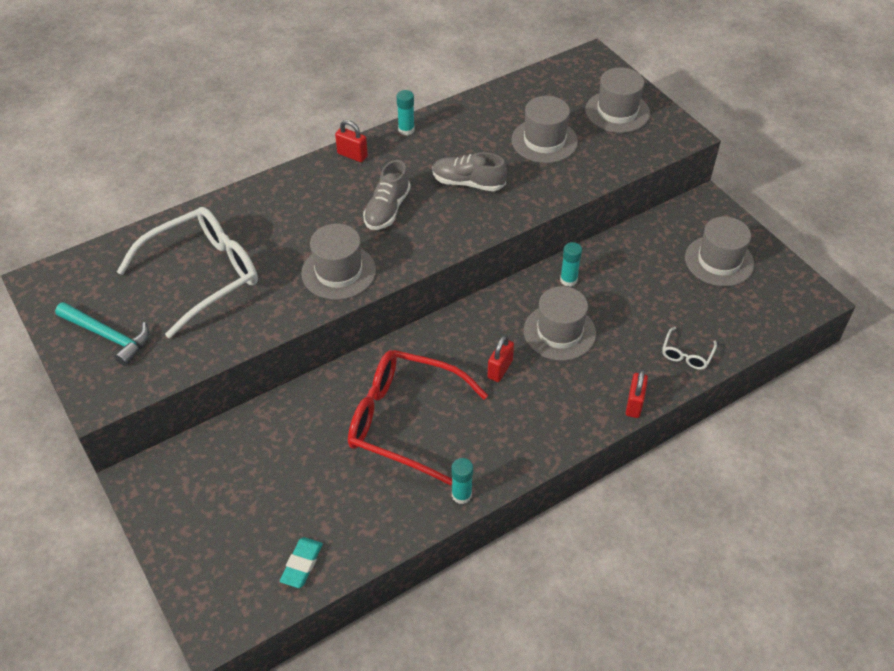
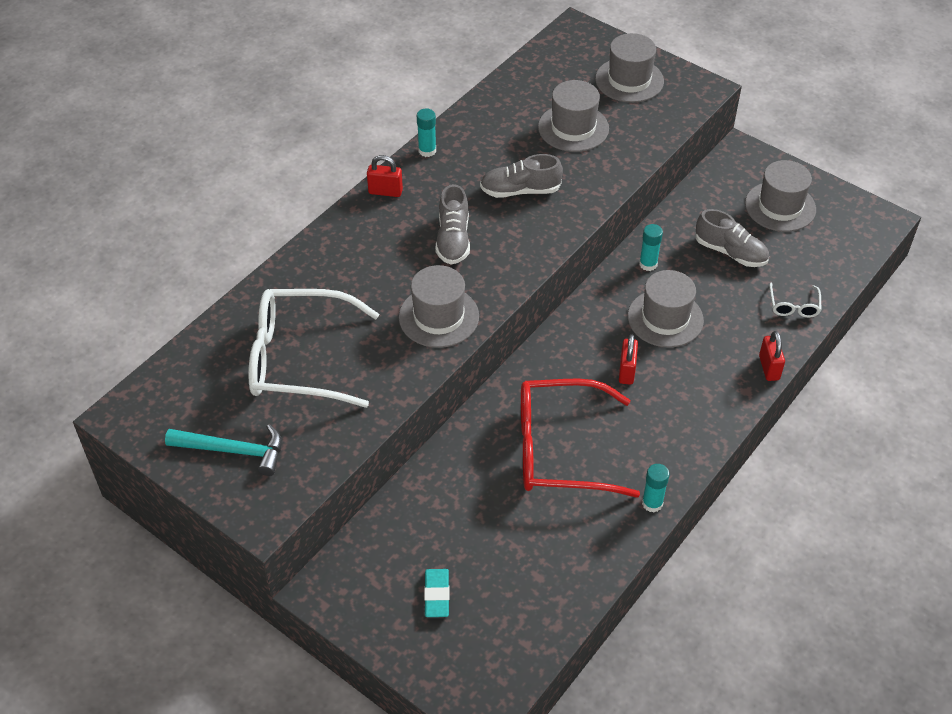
camera: 20 degrees left, 0 degrees up
(203, 275) = (299, 359): white glasses -> white glasses turned 120 degrees counterclockwise
(301, 564) = (533, 618): turquoise eraser -> turquoise eraser (436, 595)
(651, 290) = (730, 252): none -> grey shoe

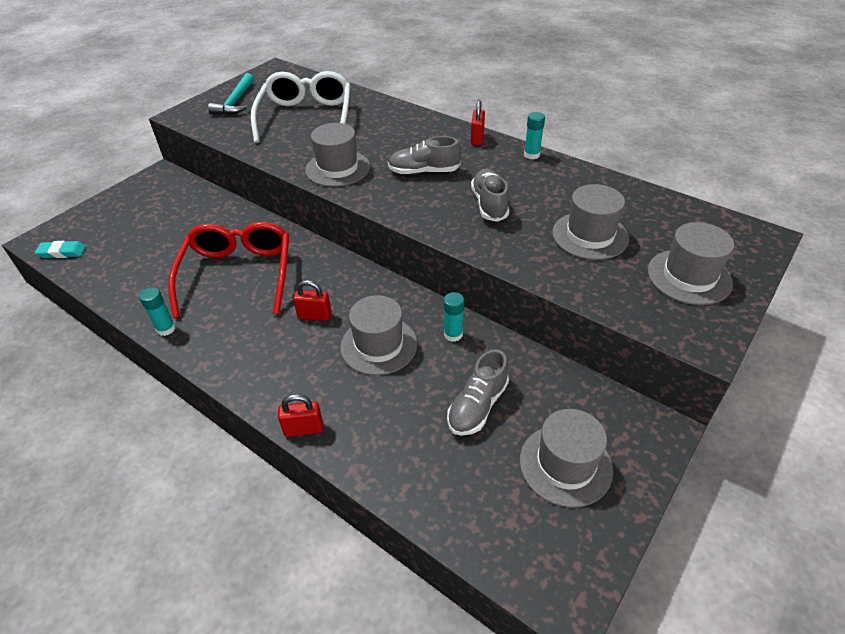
camera: 90 degrees right, 5 degrees down
(436, 595) = (133, 218): turquoise eraser -> turquoise eraser (62, 252)
(793, 306) = (393, 462): white glasses -> none

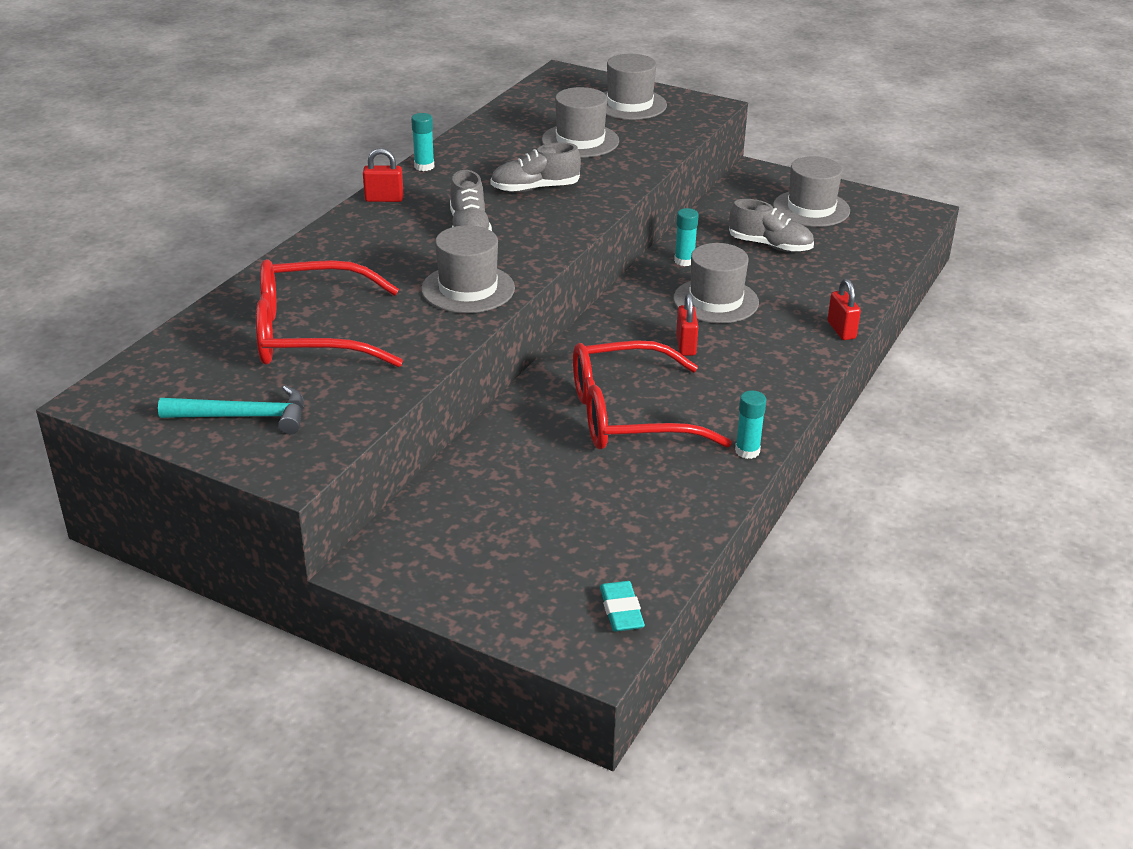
camera: 100 degrees left, 10 degrees down
(306, 117) = (310, 334): white glasses -> red glasses

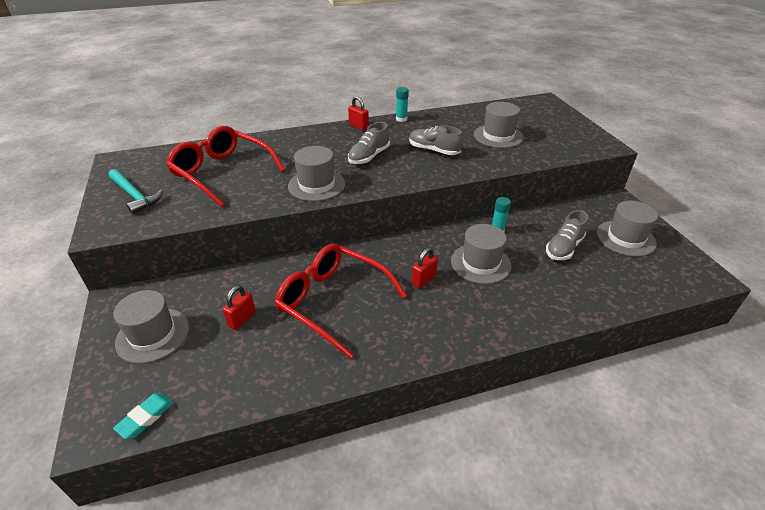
camera: 45 degrees right, 5 degrees up
(629, 104) = (557, 128): grey hat -> grey hat (153, 335)
(747, 451) = (357, 369): turquoise glue stick -> none
(770, 246) = (564, 248): grey shoe -> grey shoe turned 60 degrees clockwise
(841, 330) = (533, 327): red padlock -> red padlock (242, 319)

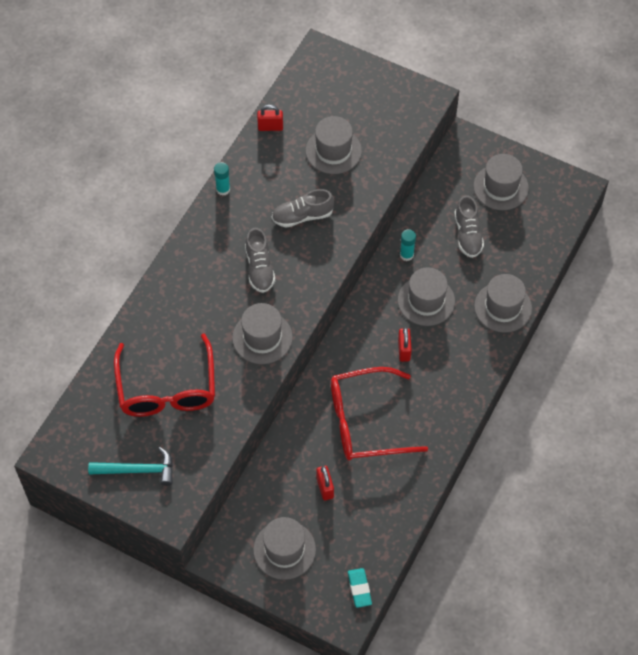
camera: 45 degrees left, 20 degrees up
(222, 172) = (167, 389): red glasses -> red glasses turned 90 degrees counterclockwise
(358, 126) = (198, 232): red padlock -> red padlock (270, 127)
(547, 308) = (503, 307): none -> grey hat

